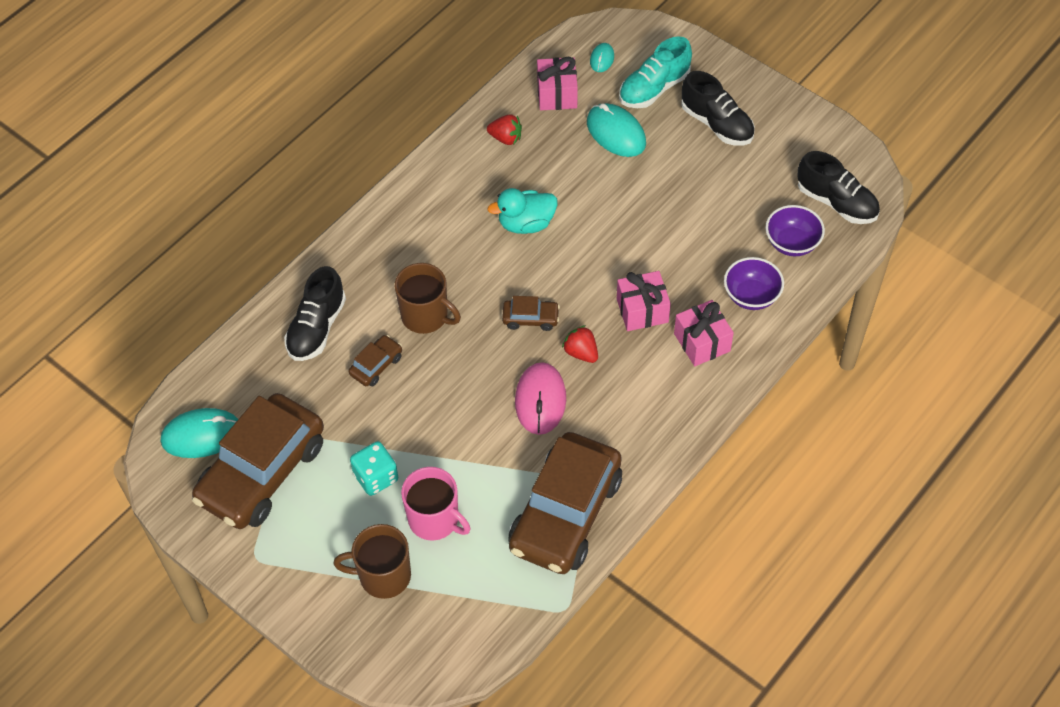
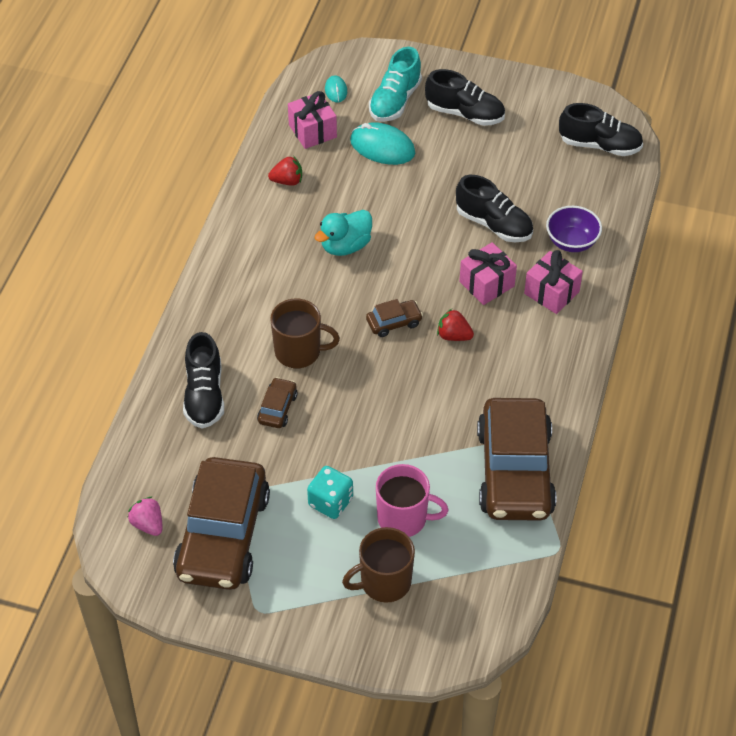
camera: 25 degrees left, 5 degrees down
(202, 435) = (148, 524): turquoise mouse -> pink strawberry
(540, 400) = (440, 387): pink mouse -> none
(683, 251) = (494, 224): none -> black shoe
(792, 243) = (581, 189): purple bowl -> none

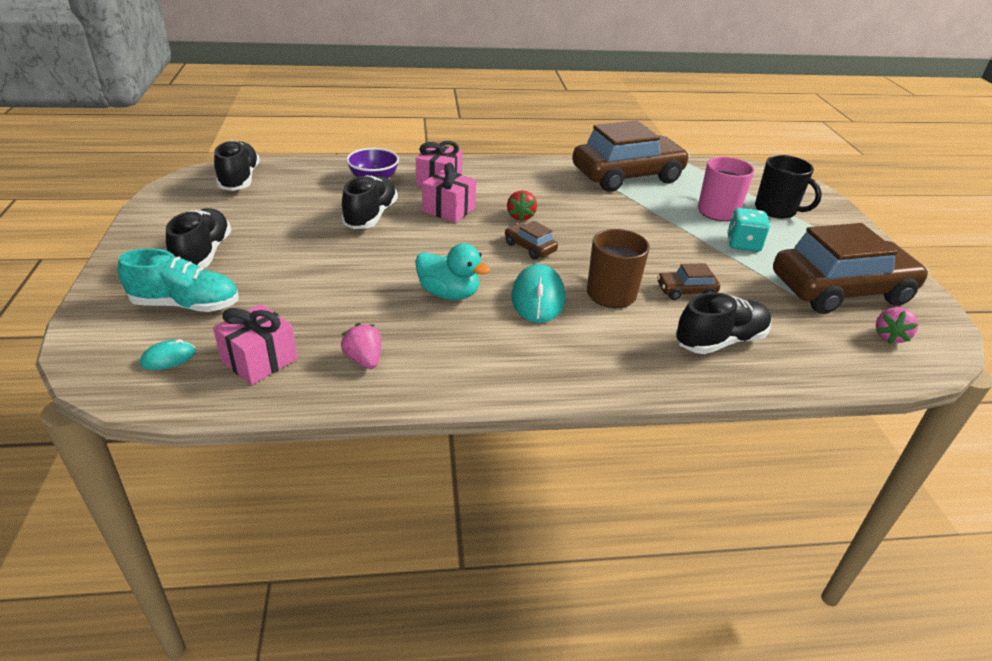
camera: 115 degrees left, 15 degrees down
(287, 181) = (364, 360): red strawberry -> pink strawberry
(382, 147) = (276, 299): turquoise mouse -> turquoise mouse (538, 298)
(384, 582) = (776, 210): brown mug -> black mug

